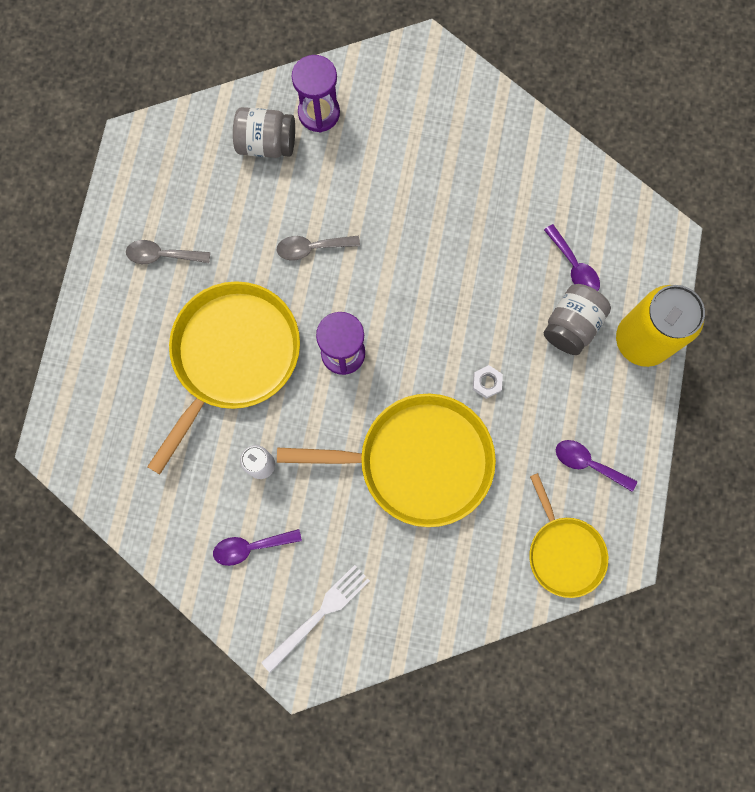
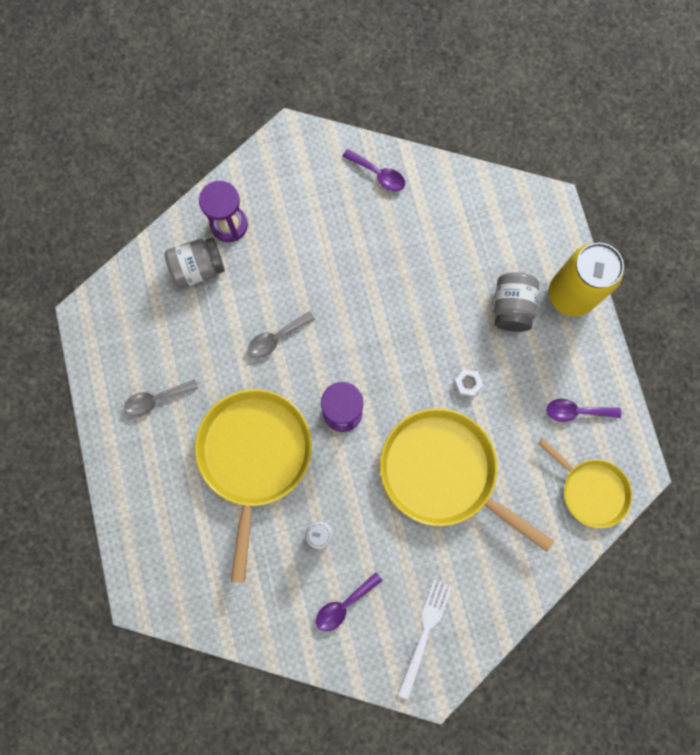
camera: 25 degrees left, 0 degrees up
(417, 461) = (443, 472): yellow pan -> yellow pan turned 120 degrees counterclockwise
(574, 267) = (491, 259): purple spoon -> purple spoon (378, 174)

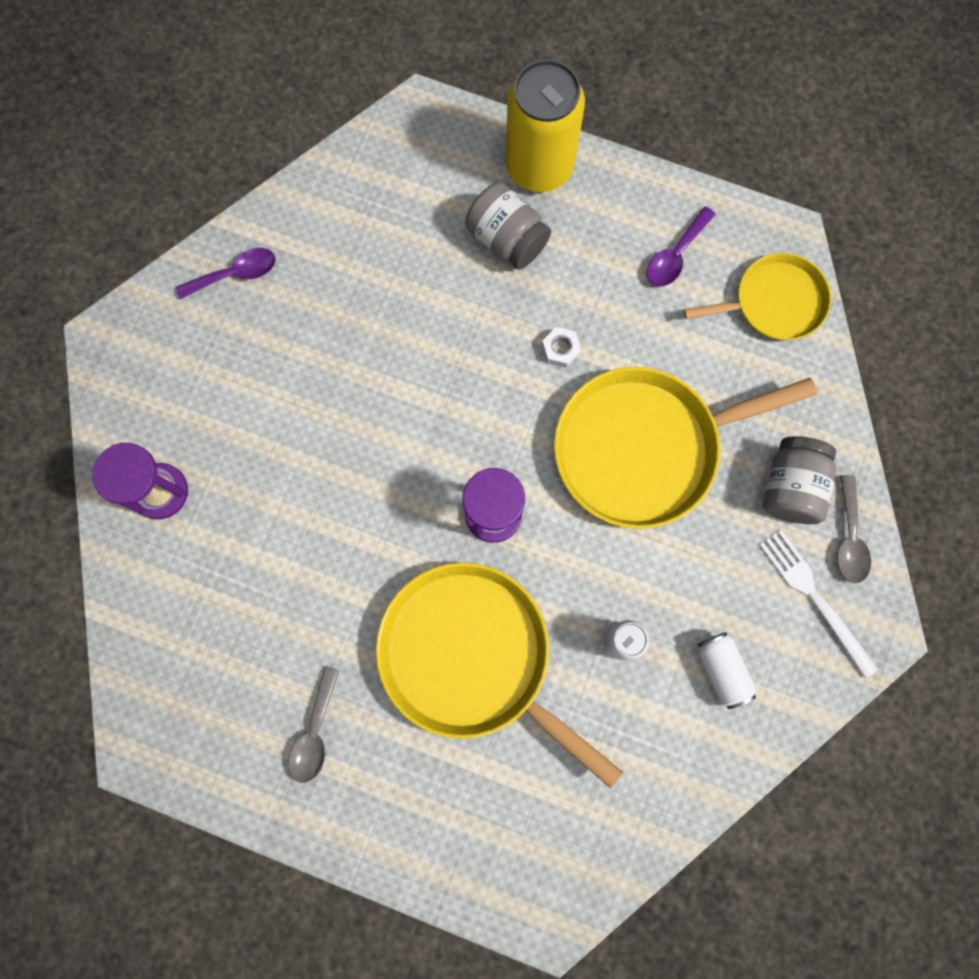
camera: 55 degrees left, 0 degrees up
(198, 269) = (187, 567): grey jar -> grey jar (790, 487)
(276, 338) = (346, 531): grey spoon -> grey spoon (849, 538)
(343, 605) = (722, 670): purple spoon -> white can

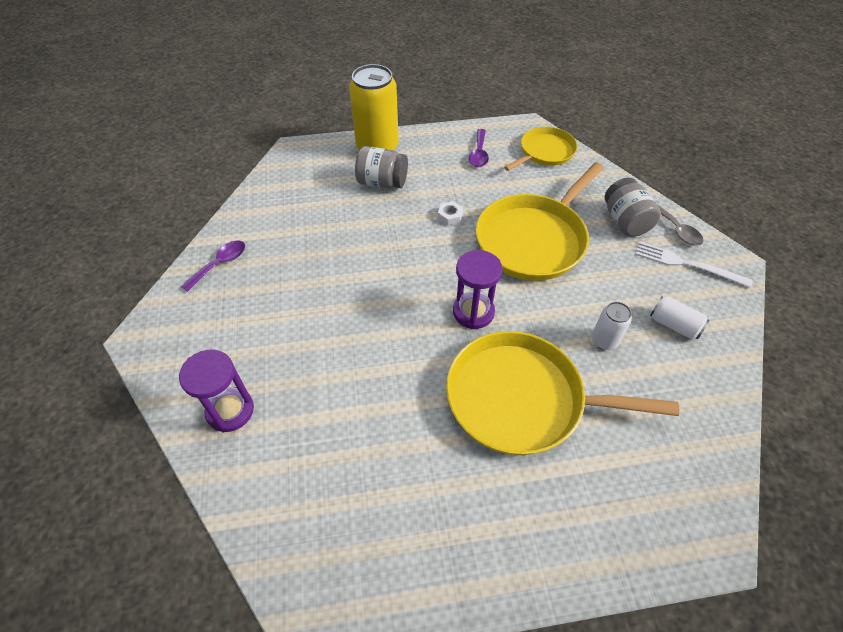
camera: 30 degrees left, 25 degrees down
(315, 732) = (448, 513): grey spoon -> none

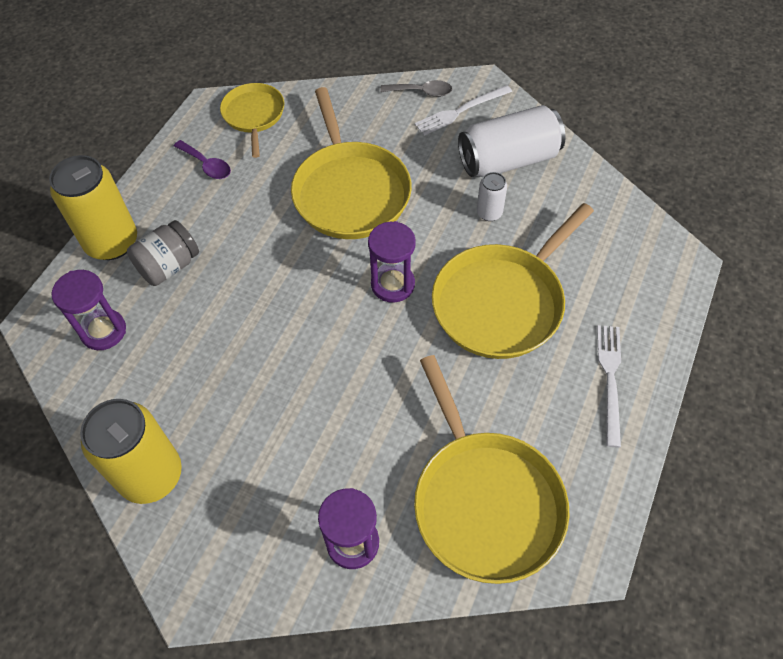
camera: 55 degrees left, 5 degrees up
(220, 264) = (151, 475): purple spoon -> yellow can
(309, 181) = (103, 331): none -> purple hourglass
(318, 489) = (484, 501): none -> yellow pan
(450, 216) = (267, 236): white nut -> none
(514, 536) = (610, 379): none -> white fork
(625, 221) = (385, 117): grey jar -> none
(674, 325) = (508, 160): white can -> white can, size x2.06

